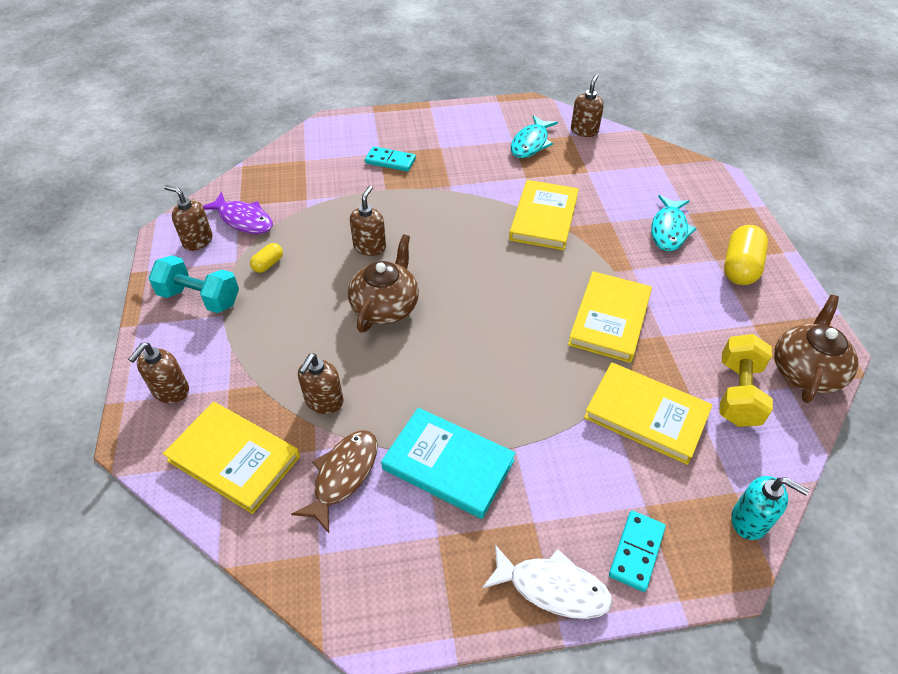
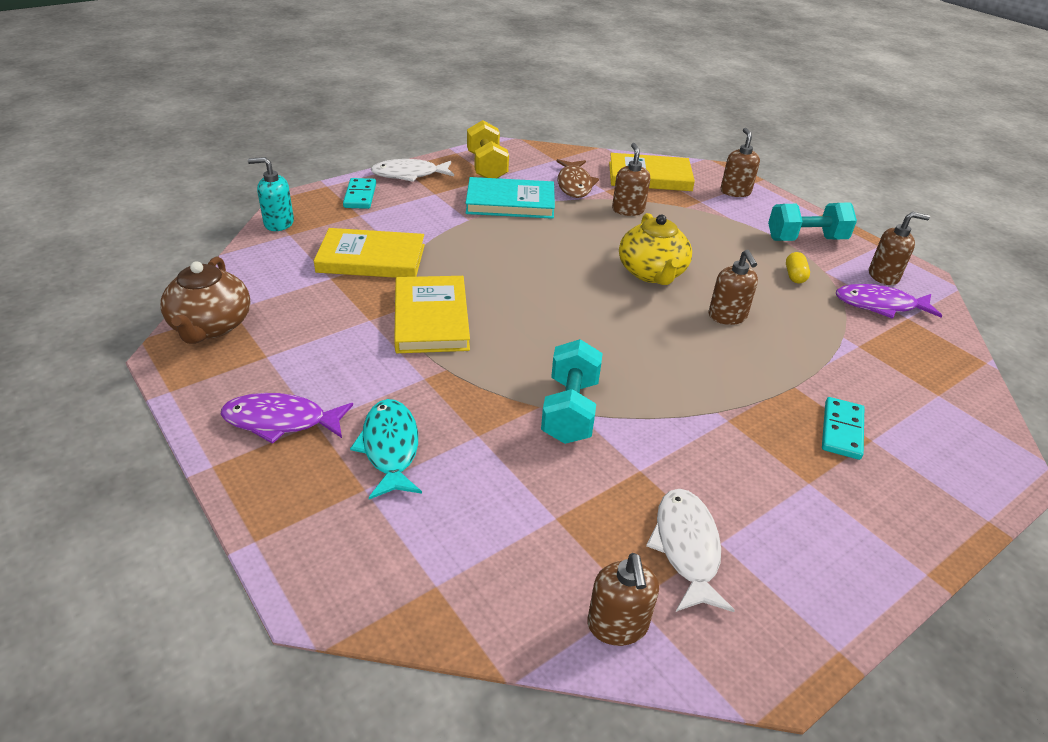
camera: 150 degrees right, 10 degrees down
(385, 306) = (652, 273): brown teapot -> yellow teapot
(390, 161) = (842, 430): turquoise domino -> turquoise domino turned 60 degrees counterclockwise
(530, 143) = (686, 547): turquoise fish -> white fish
(543, 218) = (570, 410): yellow book -> turquoise dumbbell
(738, 393) = (286, 292): yellow dumbbell -> yellow dumbbell (487, 167)
(740, 267) = (281, 421): yellow capsule -> purple fish

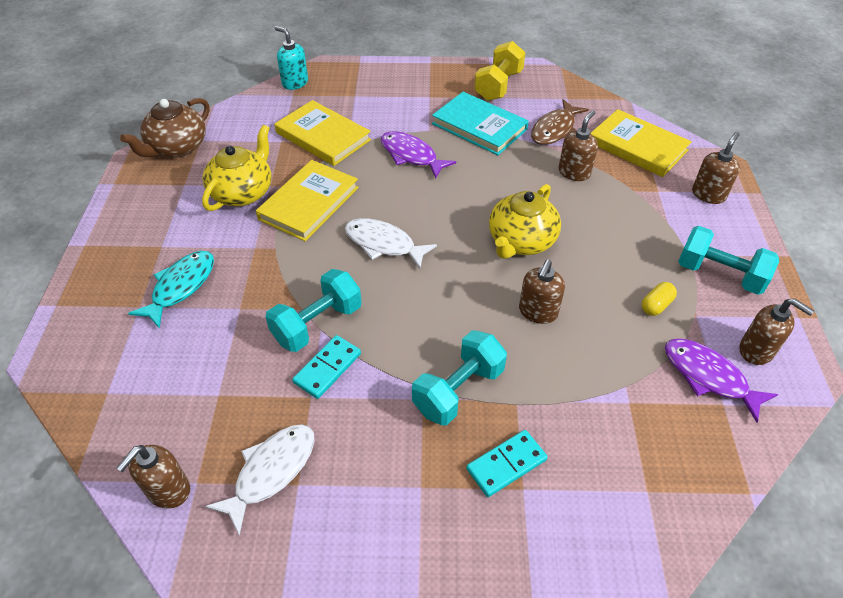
camera: 40 degrees right, 10 degrees up
(281, 421) = (145, 234): purple fish -> purple fish (411, 155)
(347, 337) = (243, 192): none -> yellow teapot
(360, 196) = (372, 79): turquoise domino -> turquoise domino (327, 368)
(409, 174) = (428, 72): white fish -> white fish (383, 244)
(745, 399) = (458, 390): none -> turquoise dumbbell

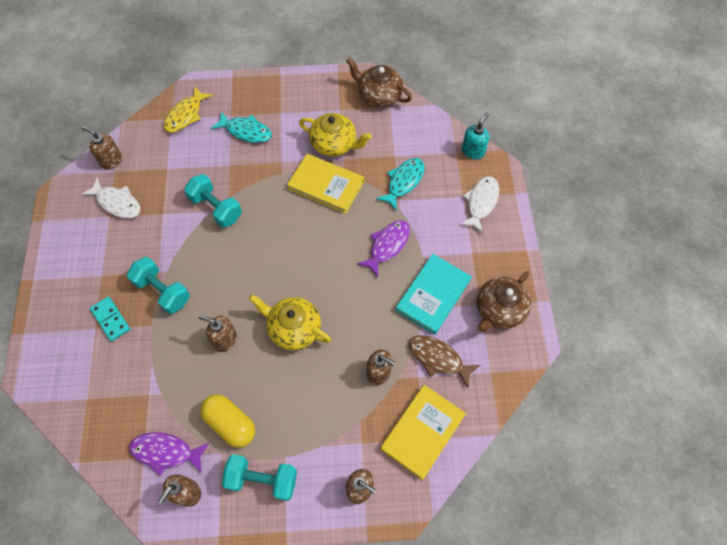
camera: 85 degrees right, 15 degrees up
(110, 370) = (185, 115): none -> yellow fish
(323, 136) = (404, 182): yellow book -> turquoise fish
(327, 368) = (182, 219): turquoise domino -> none
(383, 244) = (287, 237): white fish -> white fish (481, 202)
(498, 86) = (499, 310): yellow dumbbell -> brown teapot
(656, 305) = (230, 423): yellow capsule -> yellow capsule, size x1.91
(708, 376) = (166, 452): purple fish -> purple fish turned 120 degrees counterclockwise
(719, 274) = (262, 479): turquoise dumbbell -> turquoise dumbbell turned 75 degrees clockwise

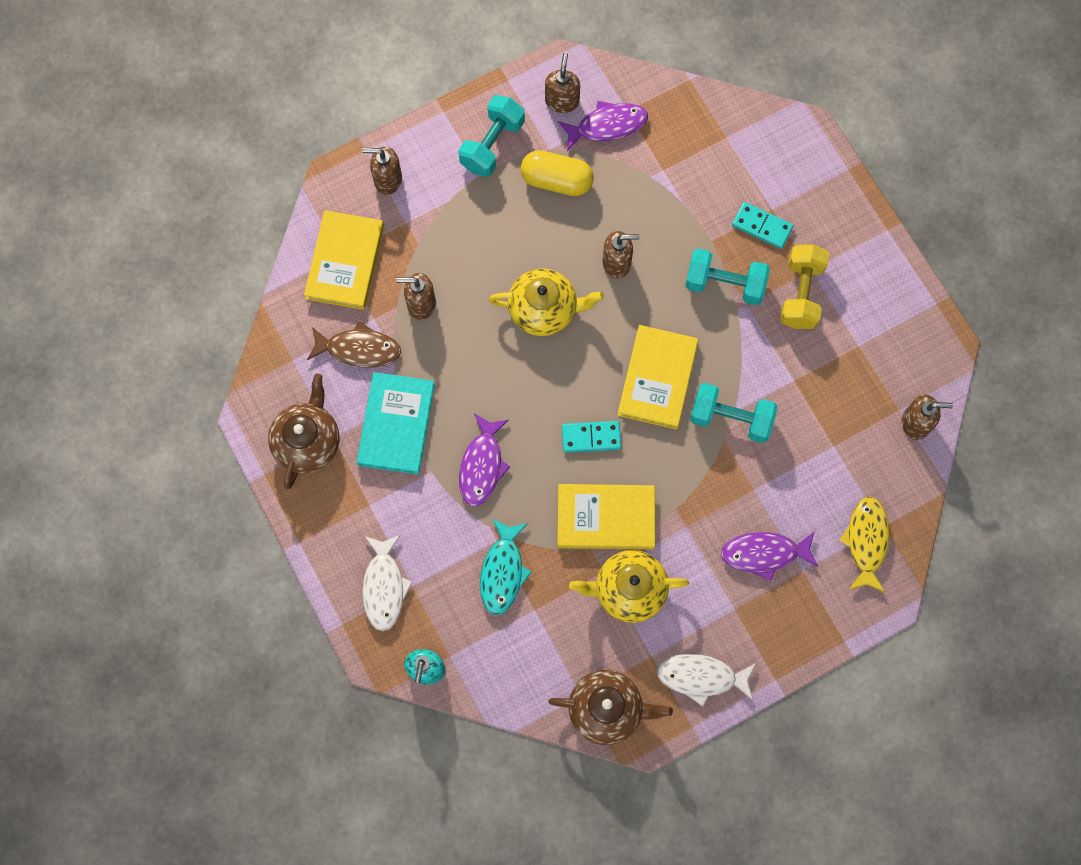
camera: 155 degrees right, 10 degrees up
(117, 203) = (862, 368): white fish -> white fish (701, 677)
(119, 263) = (801, 294): none -> yellow dumbbell
(246, 131) = (764, 553): turquoise fish -> purple fish
(246, 250) = (657, 378): none -> yellow book
(262, 479) = (492, 145): turquoise dumbbell -> turquoise dumbbell turned 45 degrees counterclockwise
(309, 233) = (591, 437): none -> turquoise domino

